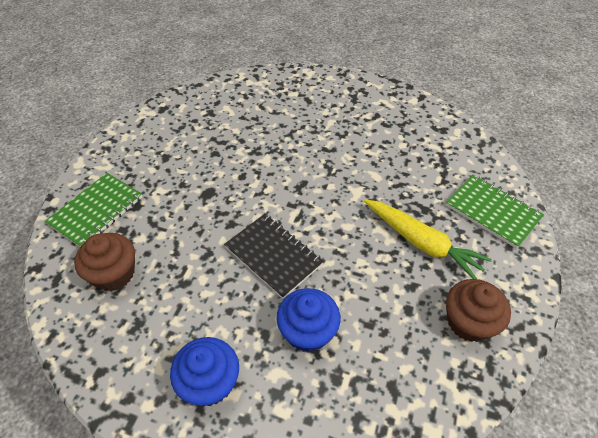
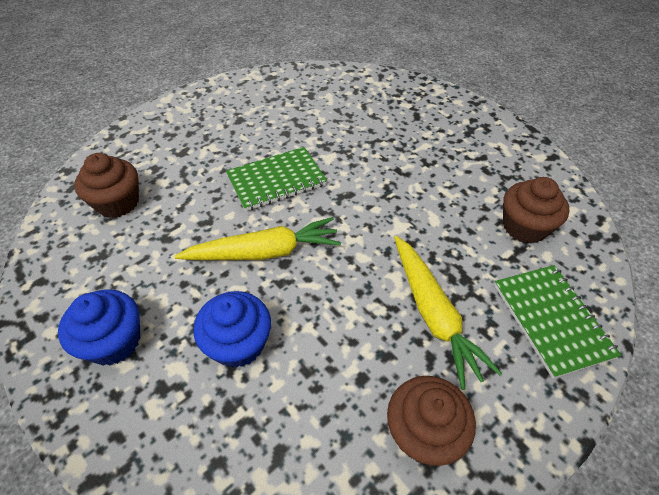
camera: 30 degrees right, 0 degrees up
(96, 211) = (147, 143): green notebook -> green notebook (276, 180)
(273, 256) = (264, 252): black notebook -> yellow carrot
(437, 156) = (524, 227): none -> brown cupcake

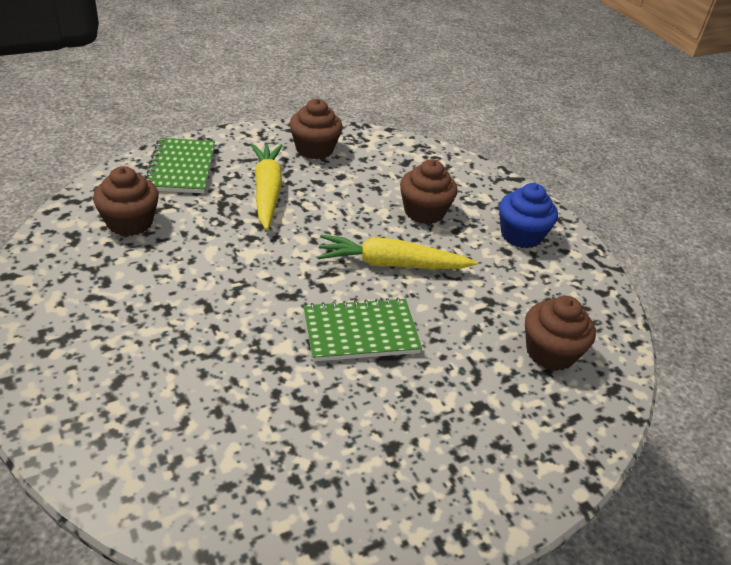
camera: 170 degrees left, 10 degrees down
(238, 343) = (424, 212): blue cupcake -> brown cupcake

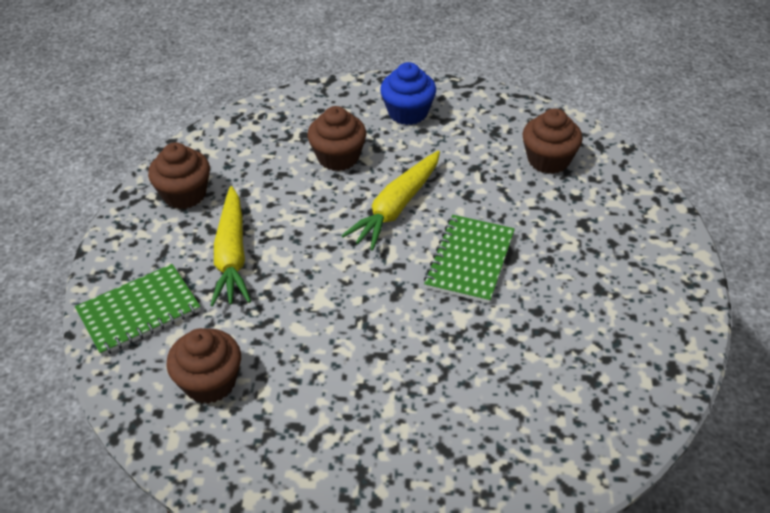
camera: 55 degrees left, 5 degrees up
(181, 168) = (139, 312): green notebook -> green notebook turned 60 degrees counterclockwise
(267, 191) = (232, 255): yellow carrot -> yellow carrot turned 120 degrees counterclockwise

